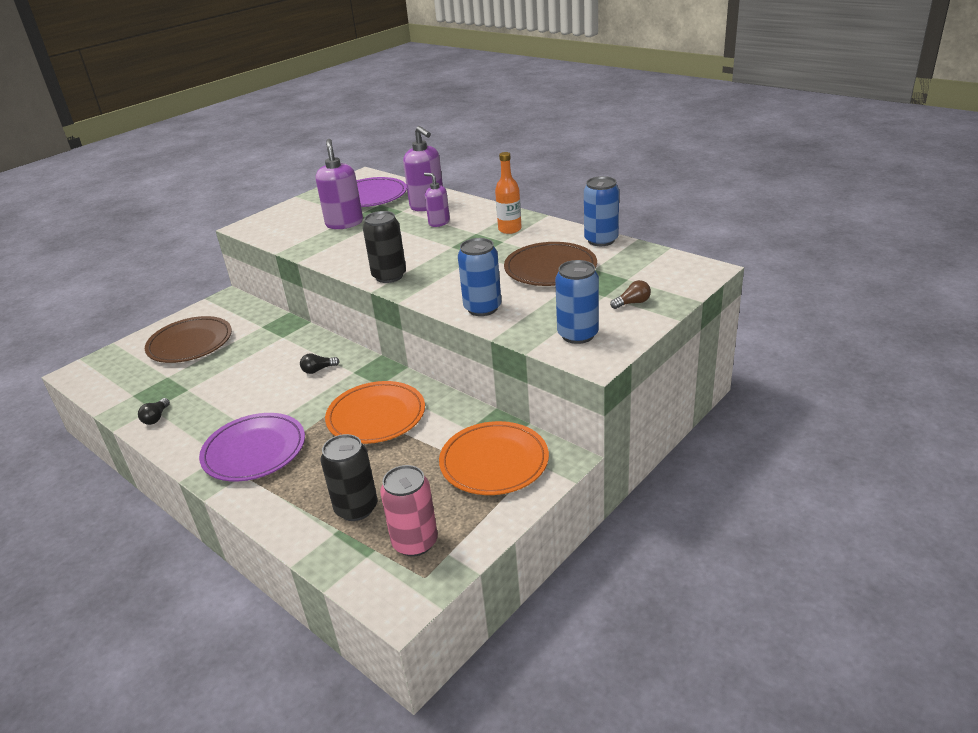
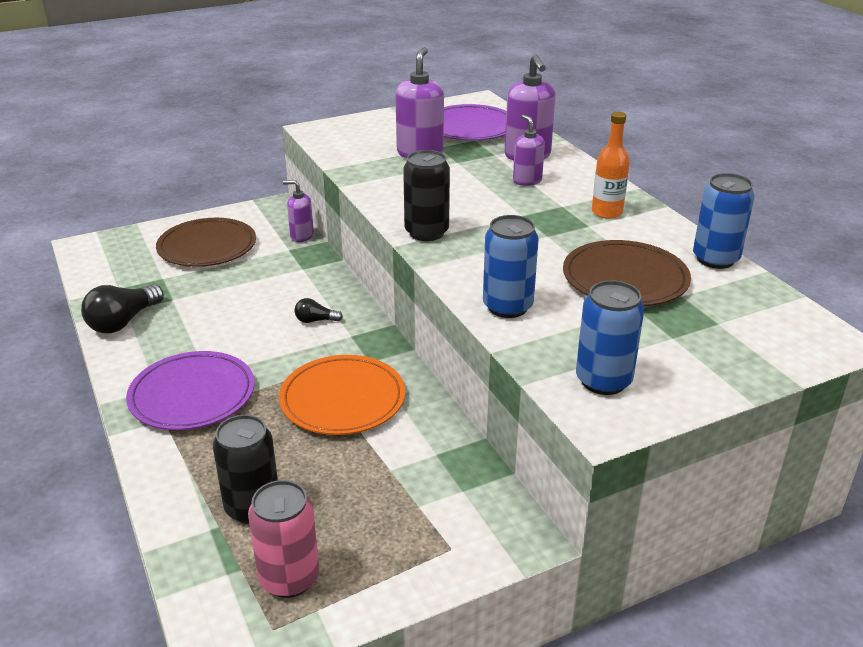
camera: 20 degrees right, 0 degrees up
(156, 418) = (123, 322): black light bulb -> black light bulb, size x1.91
(265, 314) = (301, 236): none -> purple soap dispenser
(494, 462) = (441, 509): orange plate -> none
(632, 303) = (704, 359): brown light bulb -> none

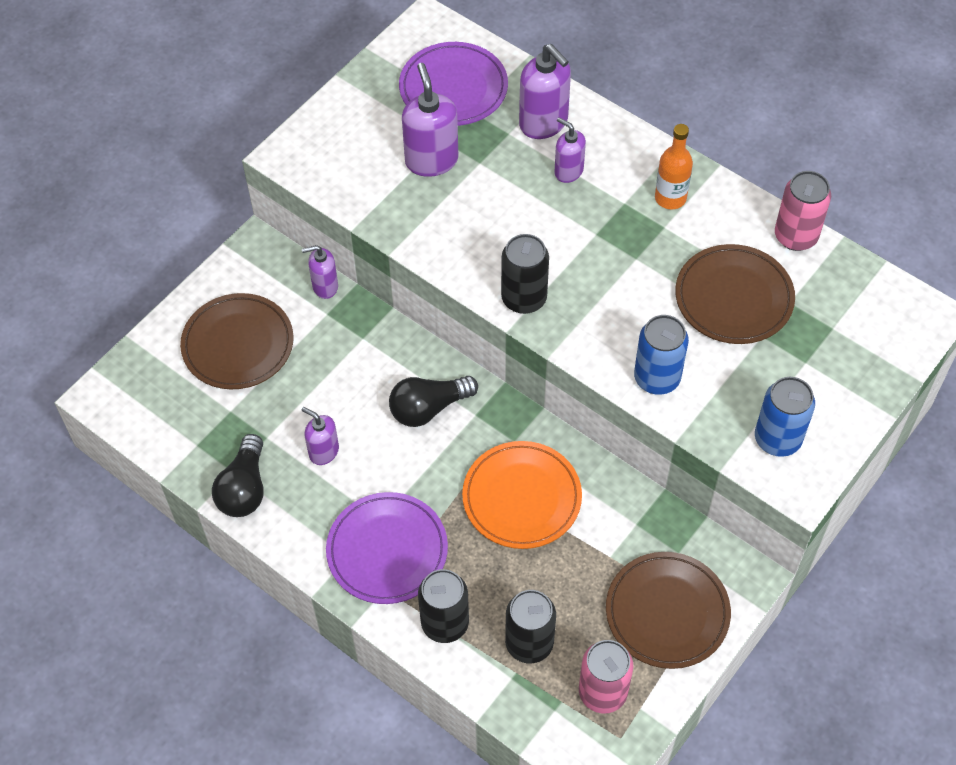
camera: 25 degrees left, 25 degrees up
(190, 463) = (445, 623): none -> black can
(206, 320) = (323, 451): none -> purple soap dispenser
(315, 320) = (429, 408): black light bulb -> black light bulb, size x1.91
(413, 535) = (667, 612): none -> brown plate
(715, 259) = (795, 236): blue can -> pink can

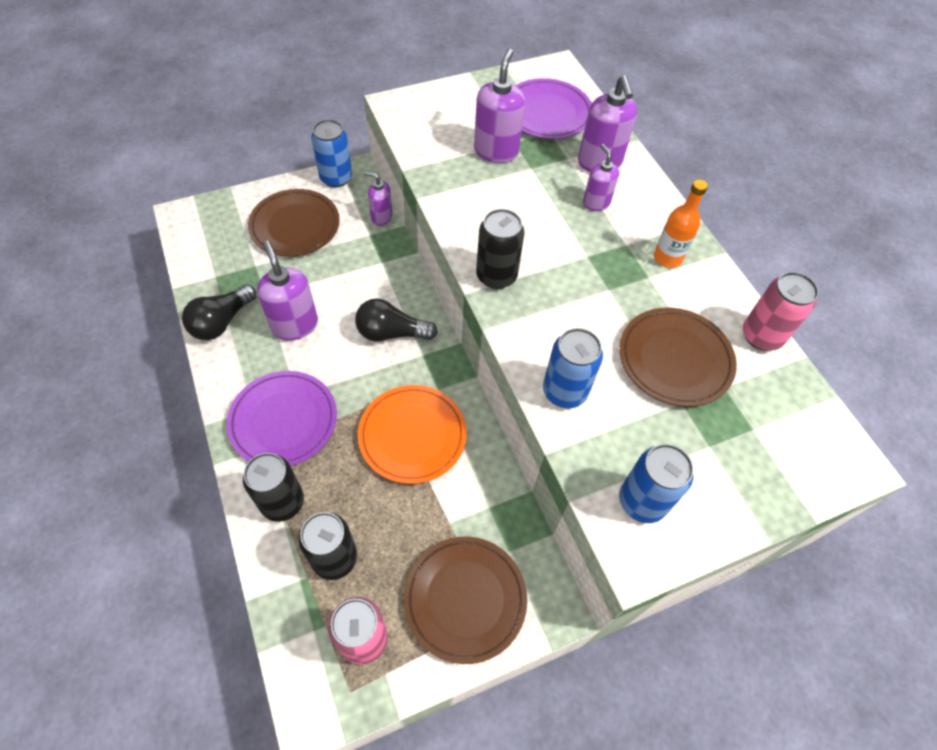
camera: 25 degrees right, 0 degrees up
(239, 265) = (336, 178): none -> blue can
(323, 451) = (295, 325): purple soap dispenser -> purple soap dispenser, size x1.64

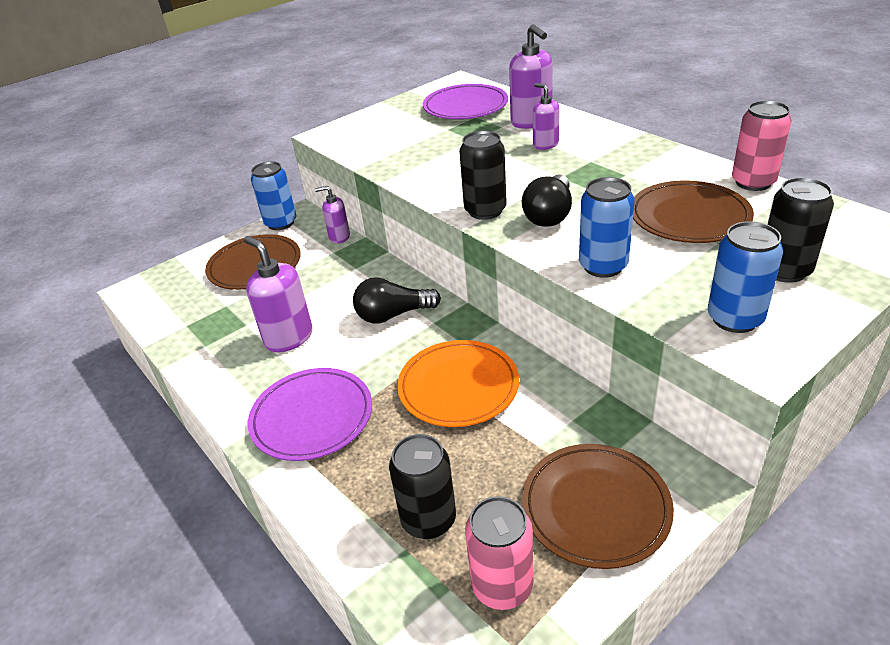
camera: 10 degrees left, 20 degrees down
(222, 322) = (208, 358): black light bulb -> black light bulb (550, 215)
(282, 502) = (344, 488): black can -> black can (784, 270)
(496, 151) = (434, 138): purple soap dispenser -> none
(667, 258) = (633, 159): orange bottle -> none

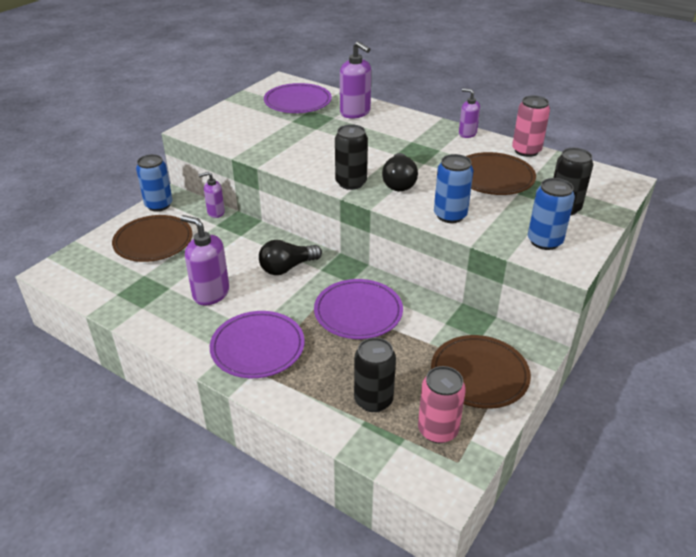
camera: 20 degrees left, 0 degrees up
(458, 387) = (358, 312): orange plate -> purple plate
(545, 144) = (373, 130): purple soap dispenser -> purple soap dispenser (467, 133)

